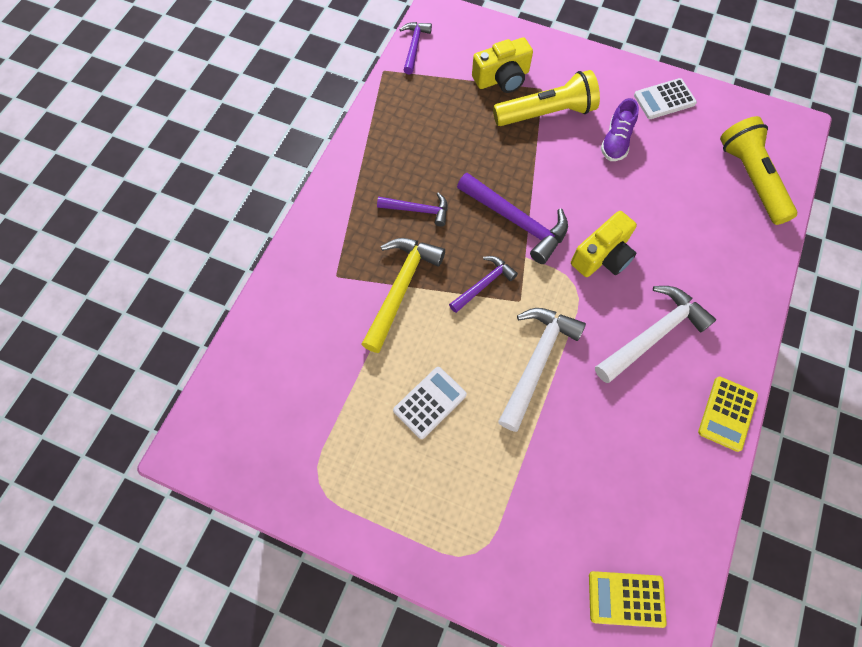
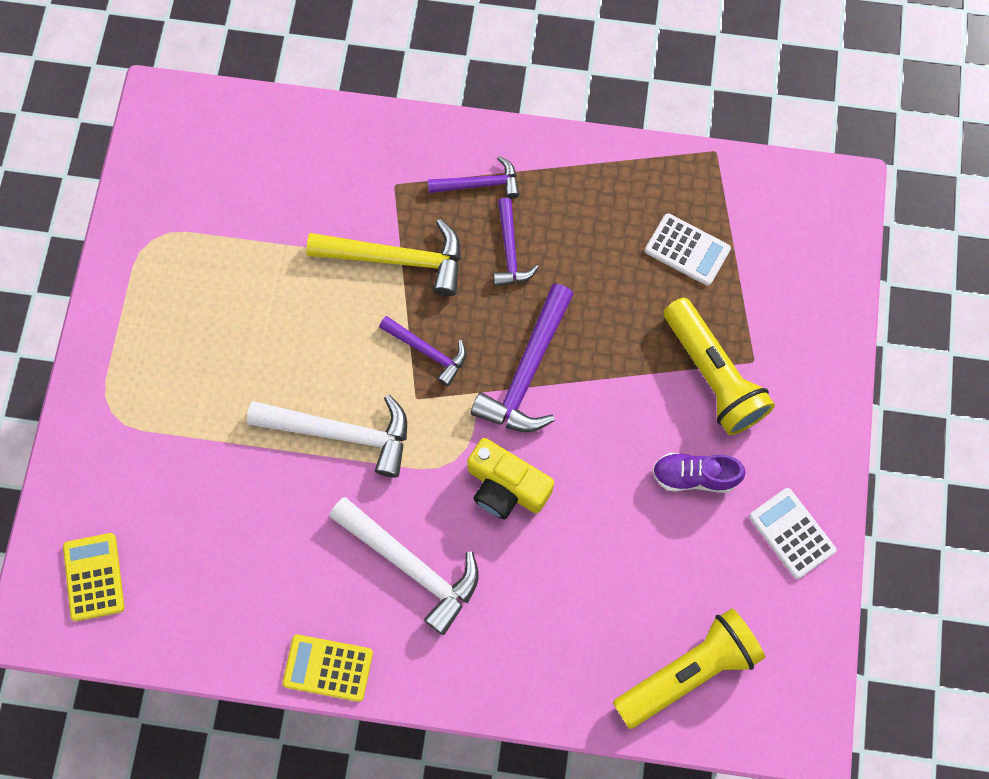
camera: 75 degrees right, 5 degrees up
(414, 46) = (771, 178): purple hammer -> purple hammer (480, 184)
(429, 402) = (264, 327): white calculator -> white calculator (687, 250)
(502, 78) = (754, 305): yellow camera -> none

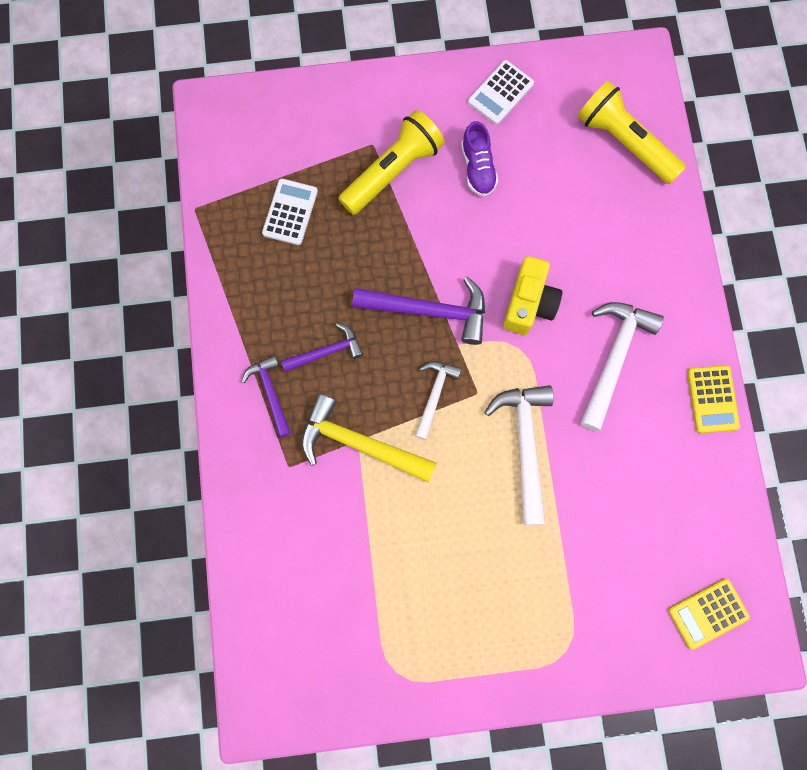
camera: 105 degrees left, 5 degrees up
(398, 259) = (358, 443): yellow hammer -> yellow hammer turned 60 degrees counterclockwise
(428, 352) = (434, 395): purple hammer -> white hammer

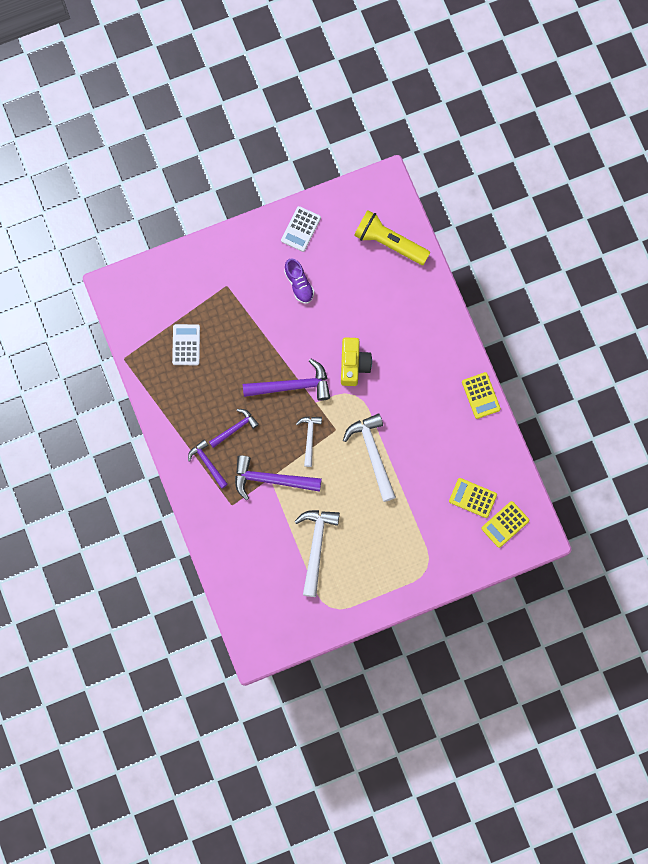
camera: 15 degrees left, 0 degrees up
(358, 443) = (270, 479): yellow hammer -> purple hammer
(393, 171) = (245, 300): yellow flashlight -> none
(614, 358) = (414, 385): white hammer -> white hammer (316, 546)
(665, 556) = (472, 498): none -> yellow calculator

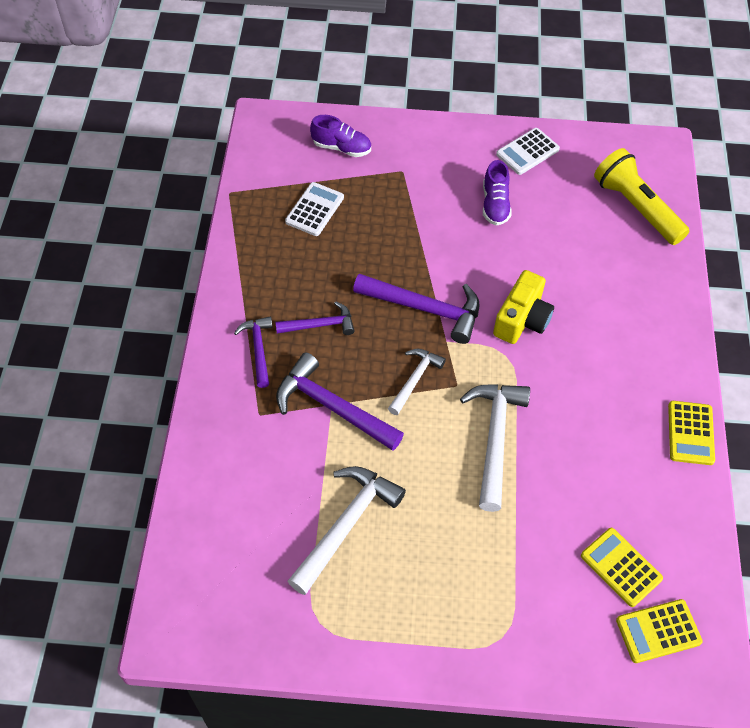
camera: 25 degrees right, 20 degrees down
(177, 285) = (341, 148): none -> purple shoe

